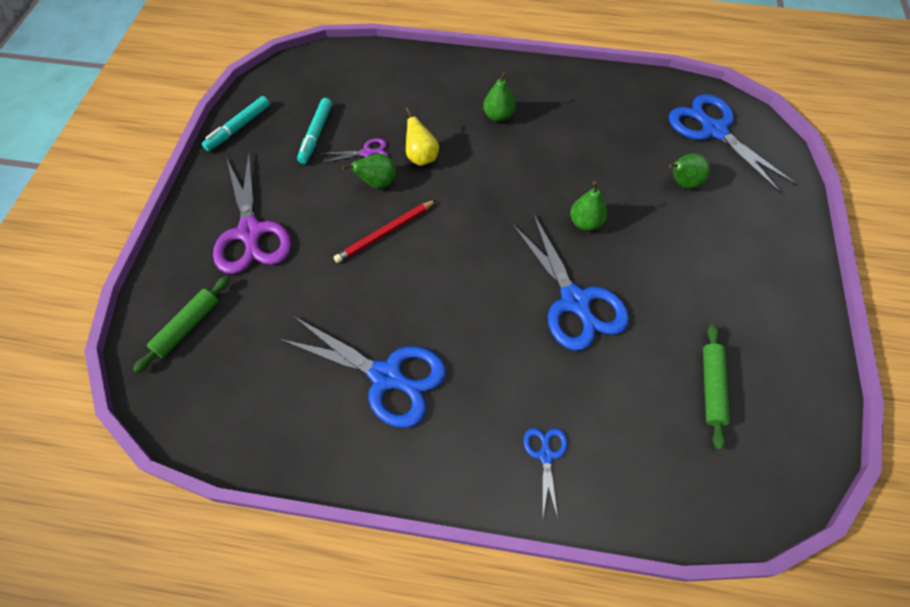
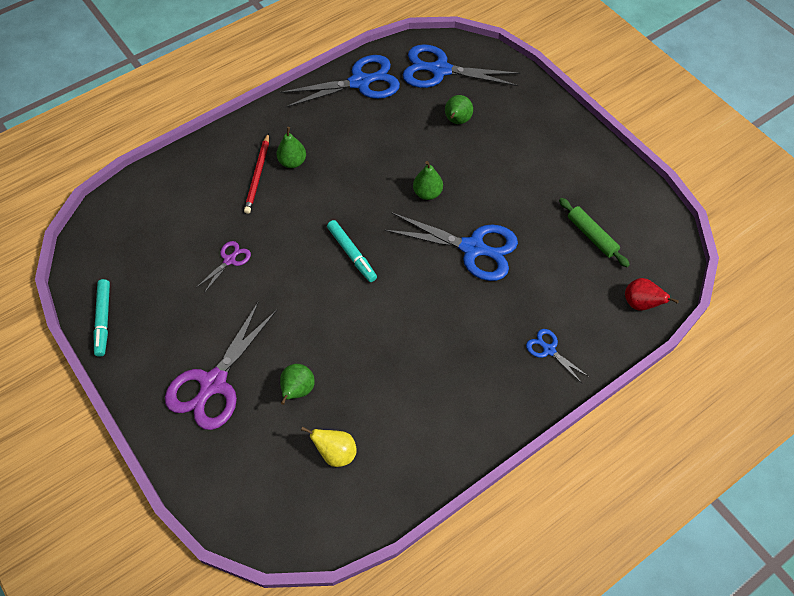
camera: 45 degrees left, 0 degrees up
(187, 327) = (248, 480): green rolling pin -> none
(250, 233) = (213, 384): purple scissors -> purple scissors turned 90 degrees clockwise
(316, 135) = (174, 277): turquoise marker -> turquoise marker (352, 254)
(377, 183) = (263, 275): green pear -> green pear (297, 390)
(385, 233) = (309, 304): red pencil -> red pencil (258, 175)
(387, 377) = (415, 390): blue scissors -> blue scissors (360, 82)
(421, 157) = (272, 233): yellow pear -> yellow pear (336, 453)
(694, 500) = (640, 304): none -> red pear

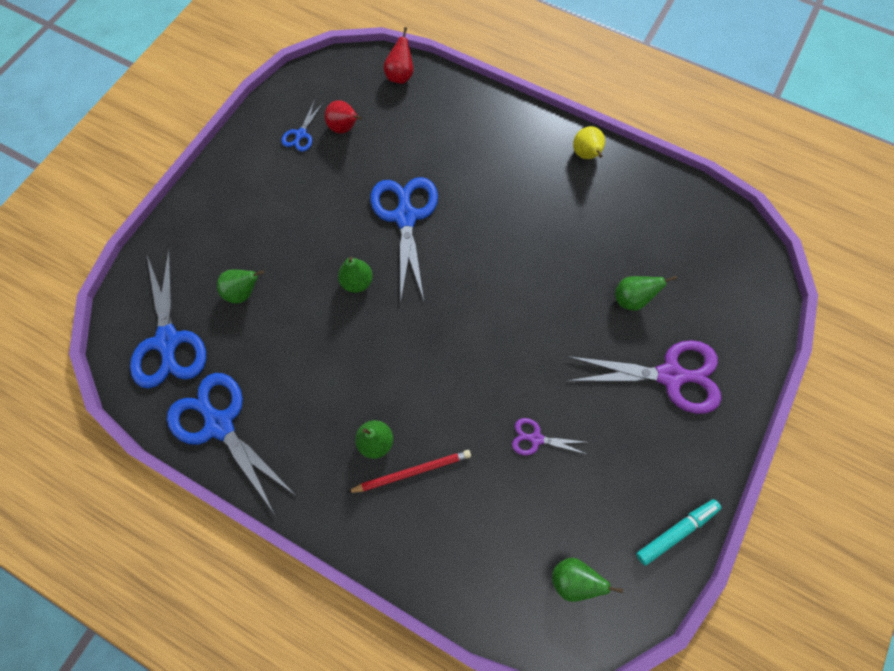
camera: 115 degrees left, 10 degrees up
(124, 239) = (573, 579): none -> green pear
(336, 453) = (664, 242): yellow pear -> yellow pear (586, 155)
(352, 254) = (466, 320): turquoise marker -> none
(548, 349) = (480, 125): blue scissors -> blue scissors (301, 134)
(591, 236) = (345, 128): green rolling pin -> red pear

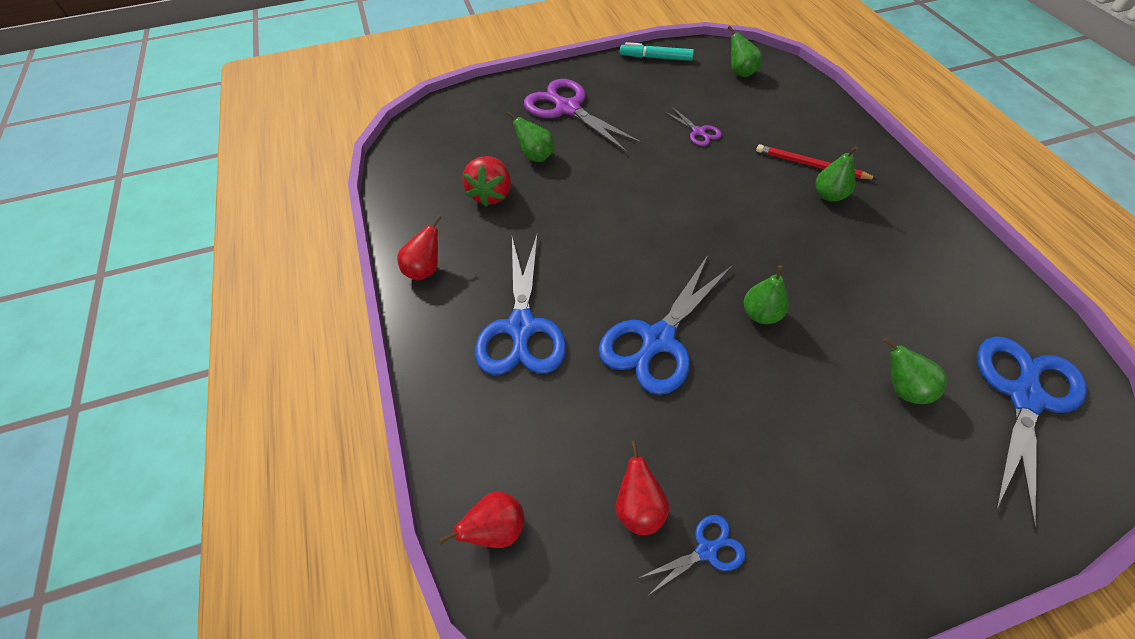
camera: 135 degrees left, 15 degrees down
(219, 424) = (981, 287): blue scissors -> blue scissors (521, 328)
(586, 155) = (425, 269): yellow pear -> red pear
(618, 238) = (491, 194): none -> red strawberry

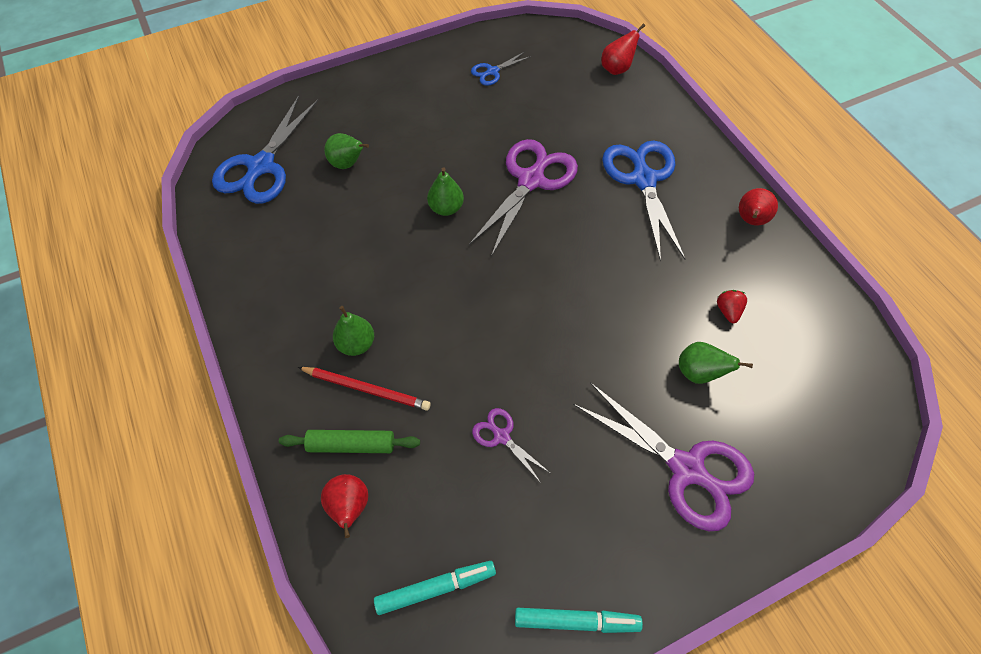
camera: 170 degrees right, 5 degrees up
(491, 194) = (728, 311): red strawberry -> red strawberry, size x0.54
(638, 507) = (533, 85): red pear -> red pear (349, 508)
(657, 340) = (531, 180): blue scissors -> purple scissors
(740, 72) = (435, 588): green pear -> turquoise marker
(813, 135) = (351, 445): none -> green rolling pin

